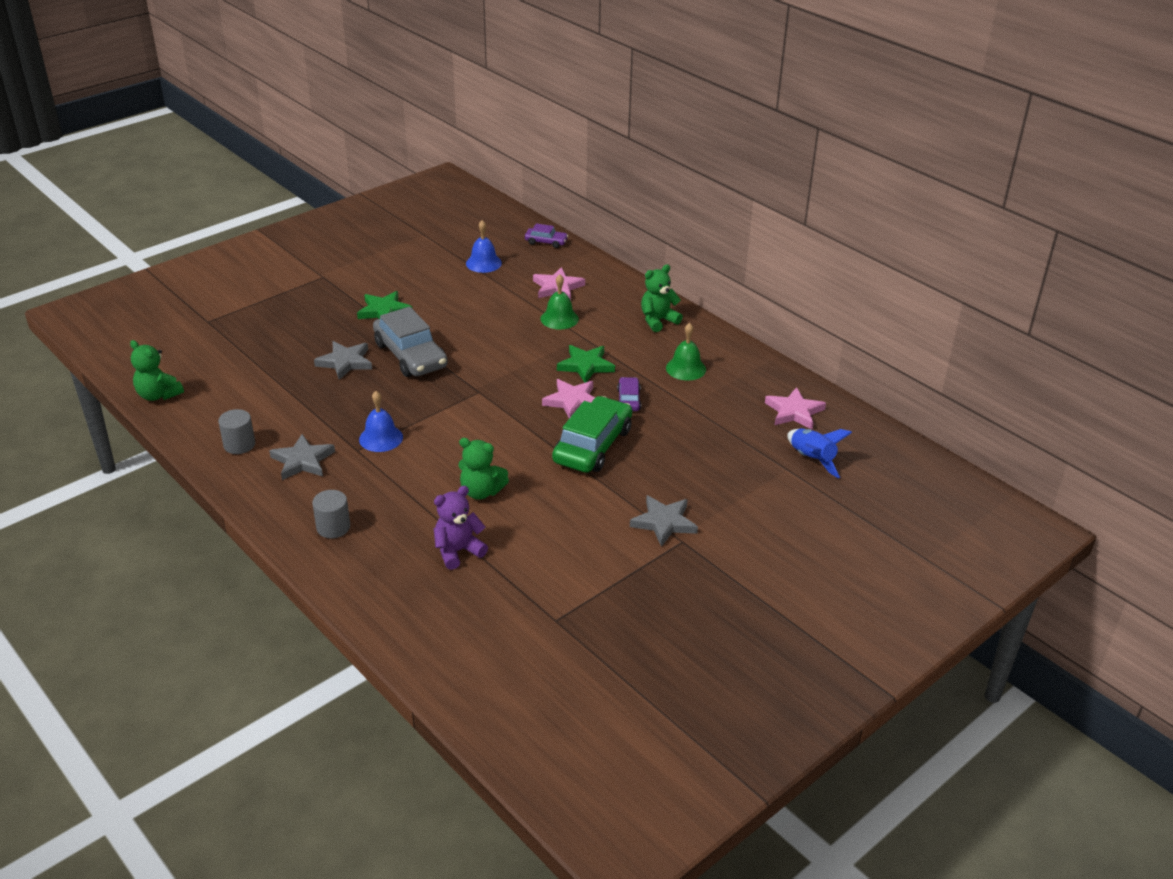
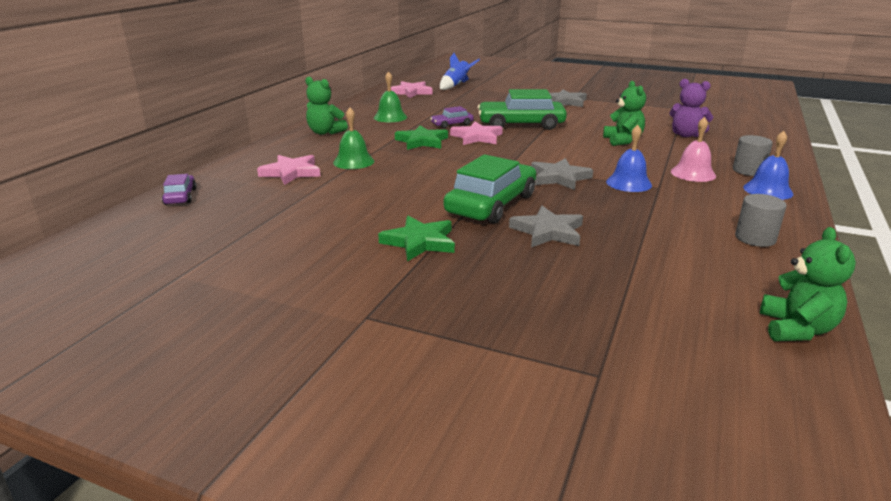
camera: 115 degrees left, 10 degrees down
(302, 461) = (713, 203): grey star -> grey star (559, 177)
(362, 487) = (693, 173): none -> pink bell
(410, 355) = (491, 204): grey car -> green car
(483, 263) = (254, 216): blue bell -> blue bell (767, 190)

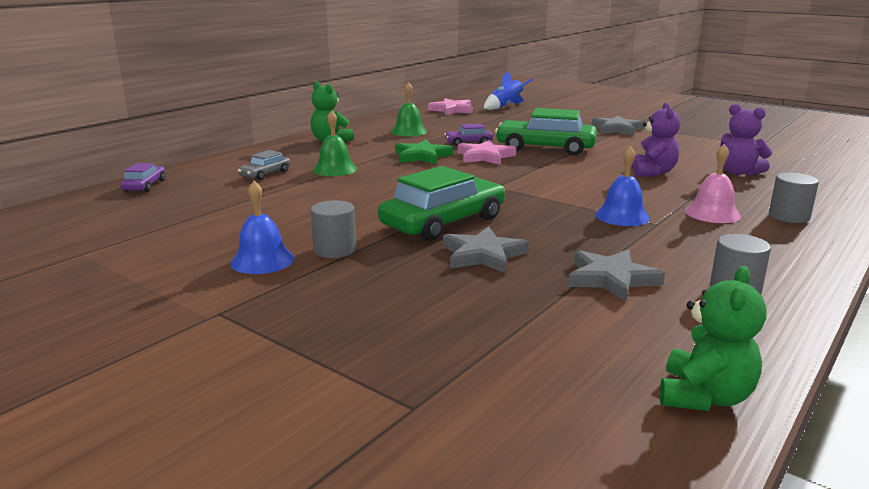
camera: 15 degrees right, 5 degrees down
(291, 172) = (265, 174): pink star -> grey car
(420, 242) = (335, 250): green star -> grey cylinder
(559, 177) = (543, 203): grey star -> grey star (611, 279)
(622, 141) = (652, 173): green teddy bear -> purple teddy bear
(767, 190) = (797, 240): blue bell -> blue bell (262, 260)

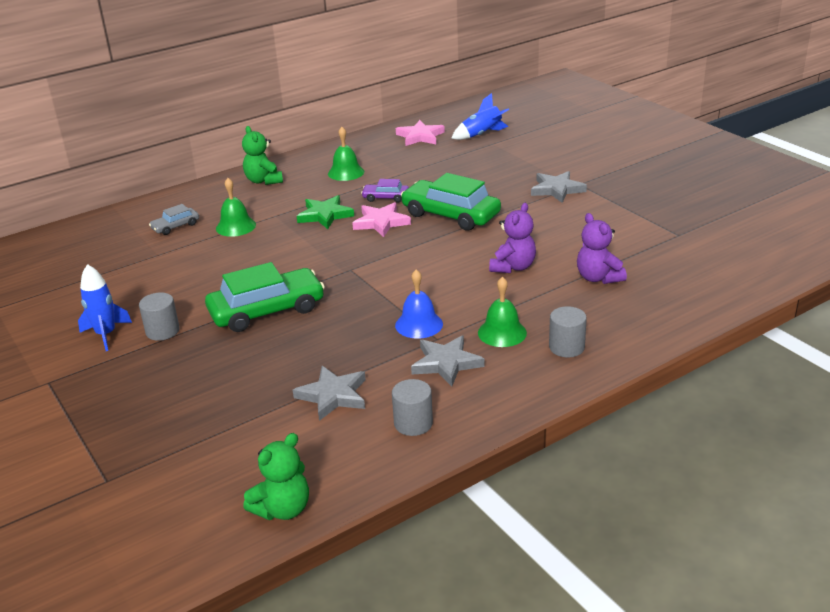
camera: 20 degrees right, 10 degrees up
(145, 186) = (76, 231): purple car -> none
(262, 260) = (106, 334): blue bell -> blue rocket
(483, 255) = (263, 354): grey star -> grey star (446, 363)
(712, 213) = (502, 332): pink bell -> green bell

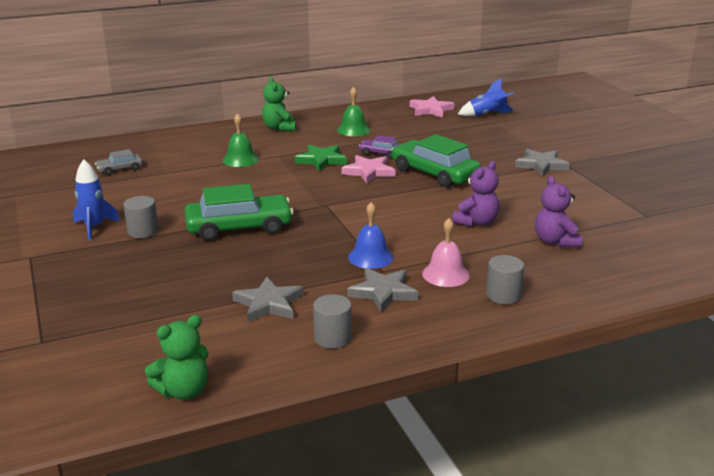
camera: 10 degrees right, 5 degrees down
(175, 226) = (189, 153): grey car -> grey car (120, 169)
(502, 332) = (445, 274): green bell -> pink bell

